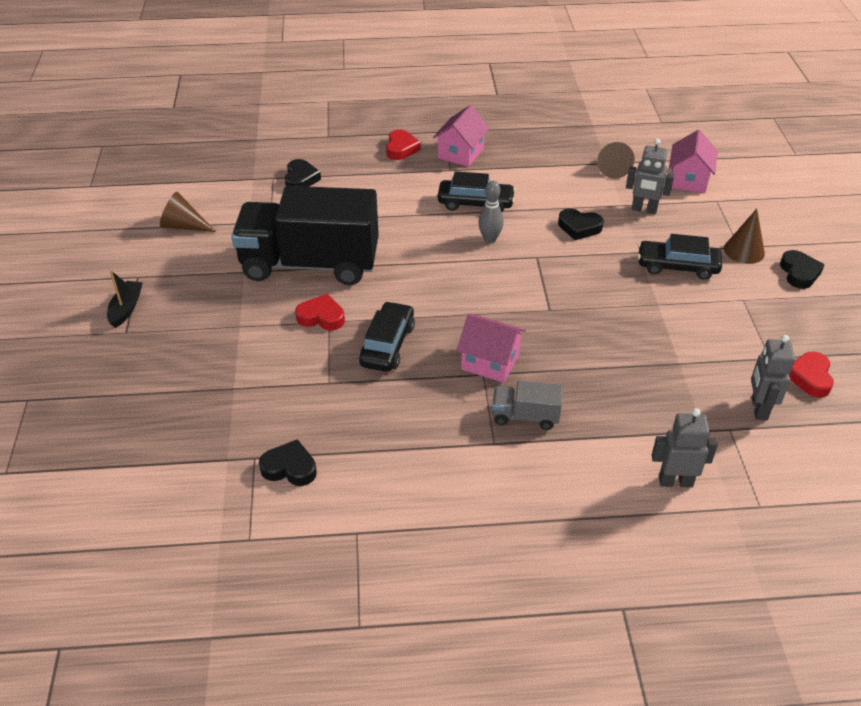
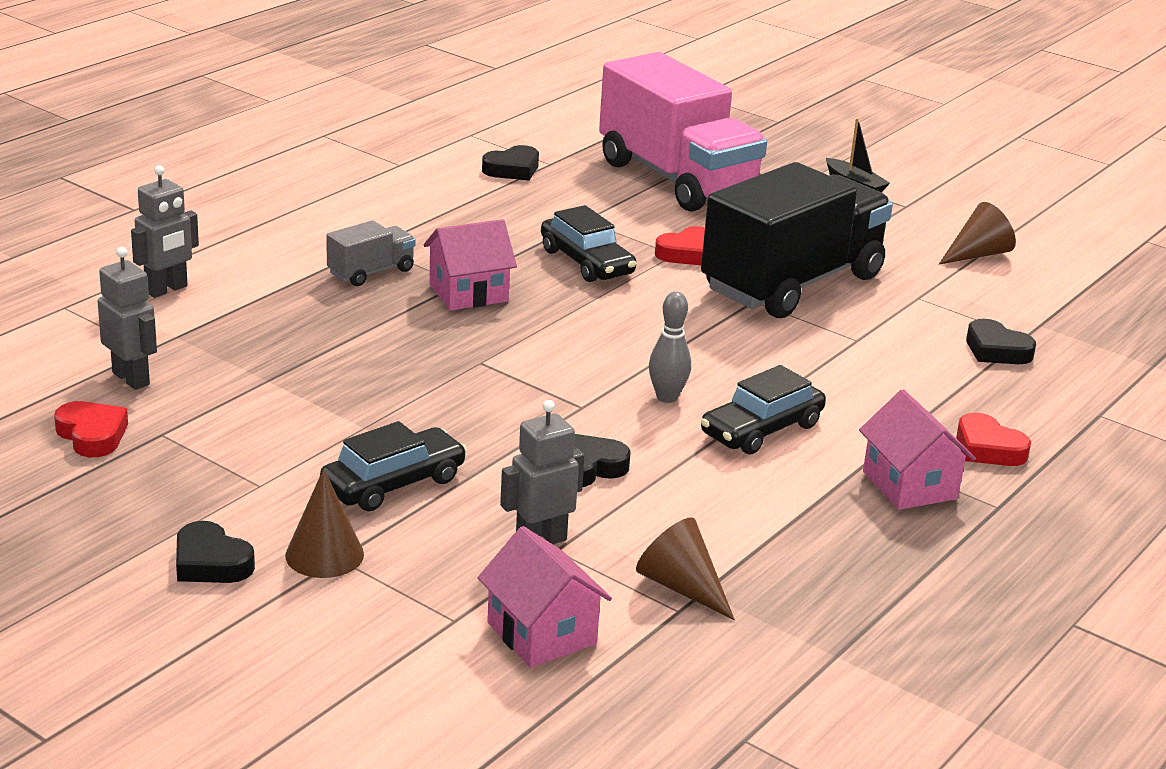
camera: 130 degrees right, 15 degrees down
(208, 383) = (676, 179): none -> pink truck

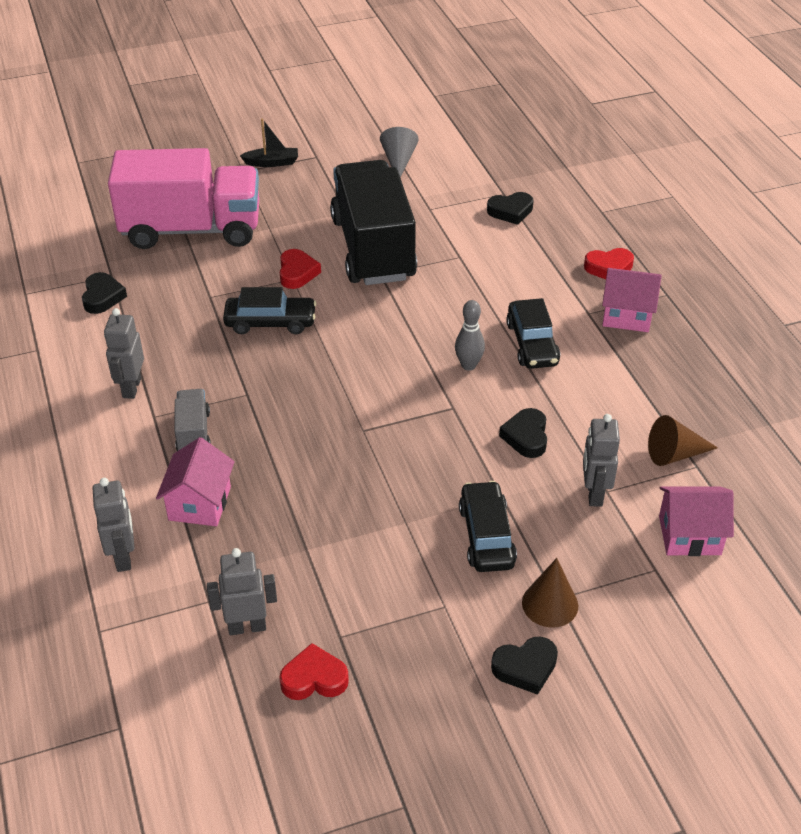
camera: 55 degrees left, 15 degrees up
(399, 223) = (131, 388): none -> grey robot
(468, 293) = (265, 396): pink house -> pink house (199, 503)
(977, 254) = (398, 161): brown cone -> grey cone

